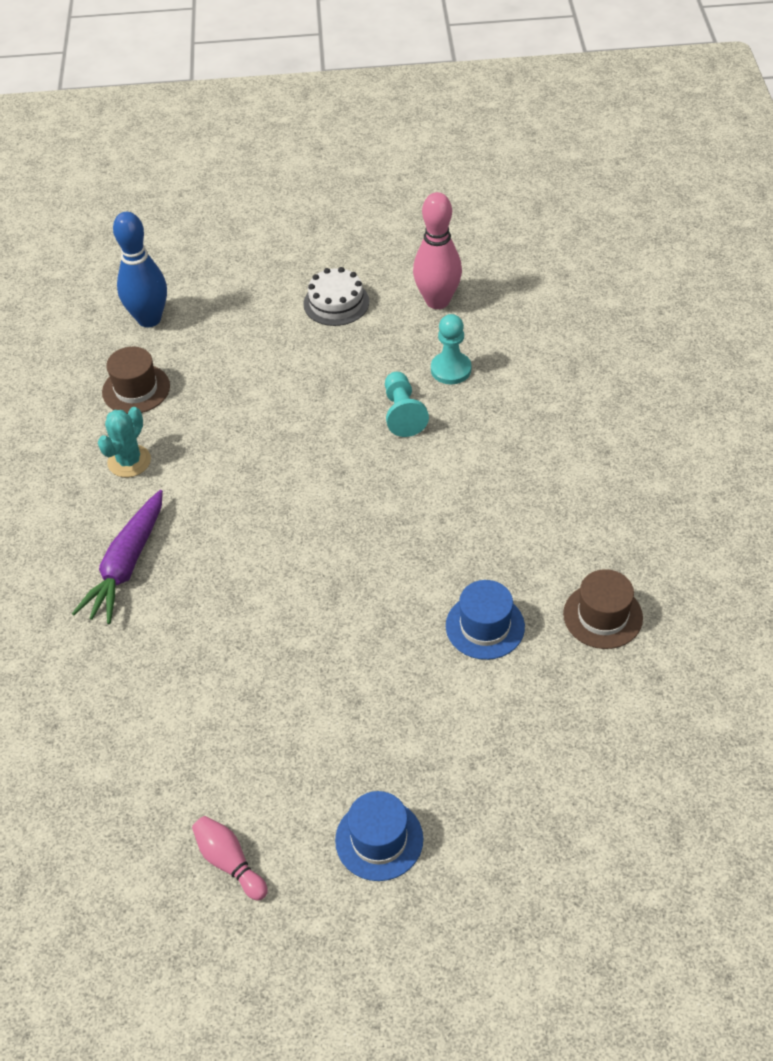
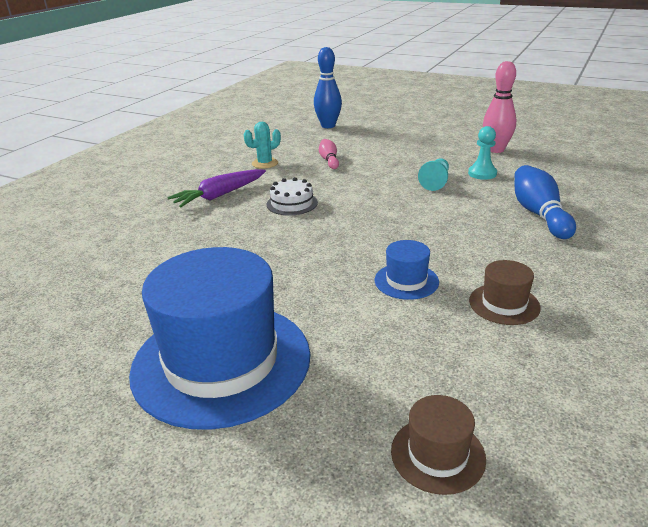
camera: 30 degrees right, 20 degrees down
(136, 389) = (296, 143): brown hat -> brown hat (437, 454)
(229, 862) = (118, 333): pink bowling pin -> pink bowling pin (329, 160)
(336, 303) = (433, 139): white cake -> white cake (292, 203)
(379, 839) = (221, 361): blue hat -> blue hat, size x2.33
(562, 436) = (539, 214): none -> blue bowling pin

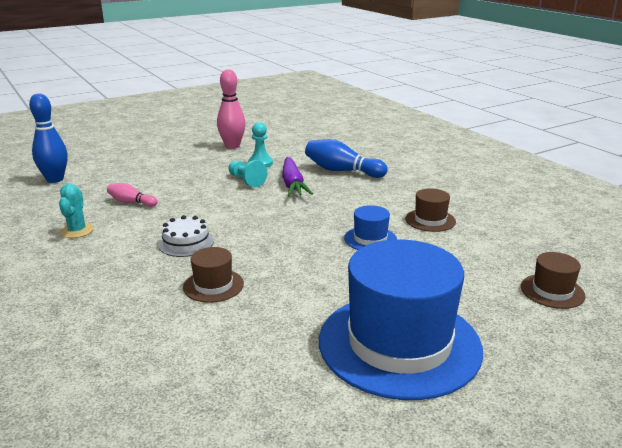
camera: 60 degrees left, 5 degrees down
(219, 195) = (105, 272): purple carrot -> purple carrot (293, 184)
(239, 239) = (213, 285): none -> brown hat

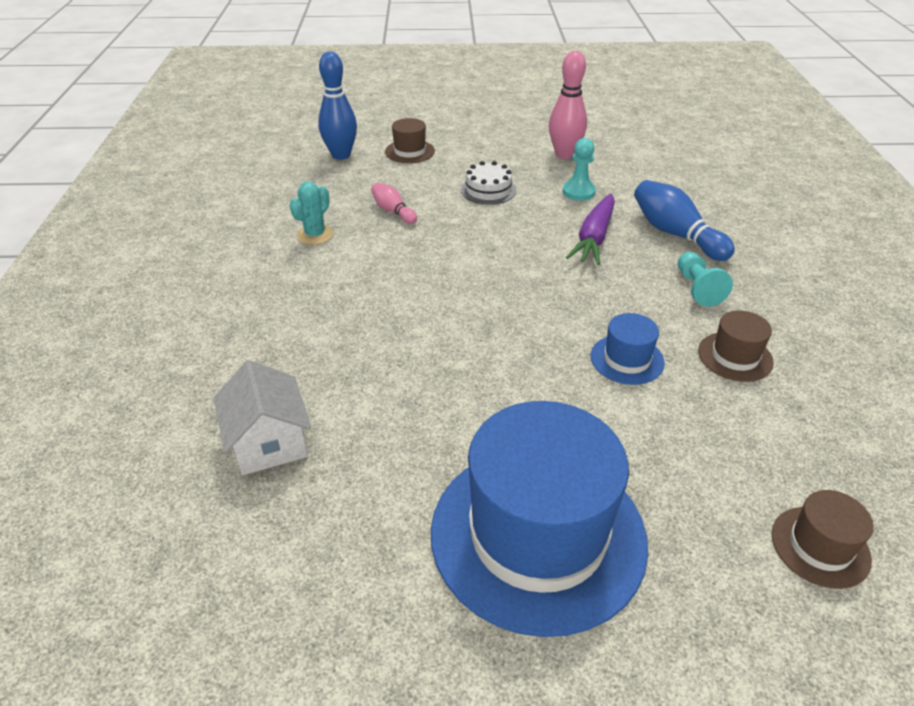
camera: 30 degrees right, 15 degrees up
(156, 364) = (269, 442): none -> white house
(186, 243) = (409, 289): white cake -> white cake (488, 190)
(213, 285) = (394, 361): brown hat -> brown hat (410, 151)
(246, 181) = (541, 215): turquoise pawn -> turquoise pawn (697, 288)

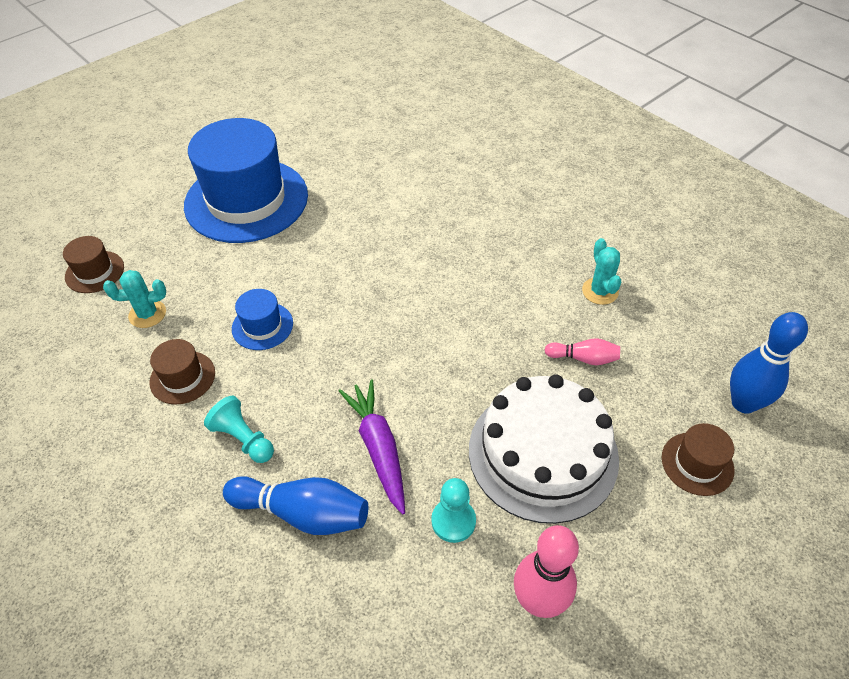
camera: 140 degrees right, 10 degrees up
(269, 442) = (418, 163): white house -> none
(488, 190) = (543, 453): white cake -> white cake, size x2.09
(755, 441) = (147, 314): none -> turquoise cactus

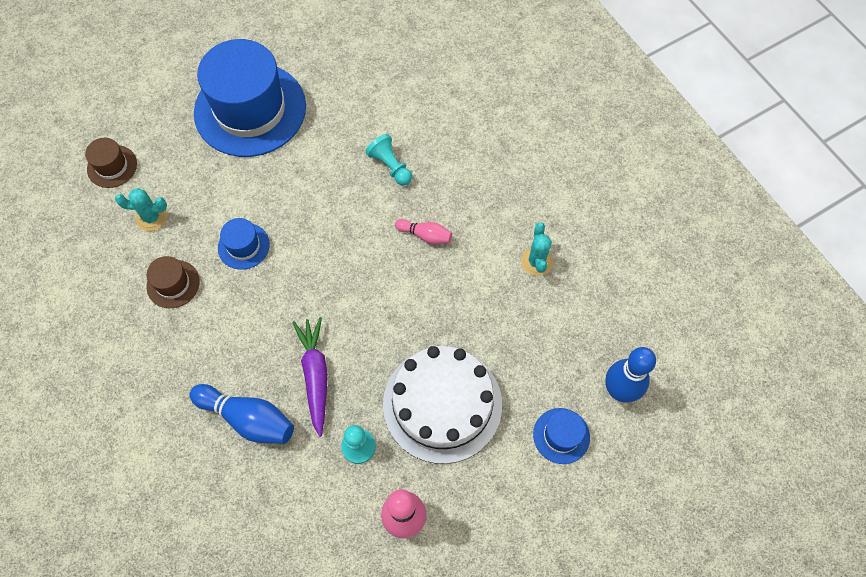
camera: 10 degrees right, 15 degrees up
(243, 439) = (213, 348): turquoise pawn -> turquoise pawn (390, 166)
(583, 358) = (501, 325): pink bowling pin -> pink bowling pin (425, 235)
(697, 463) = (561, 435): brown hat -> blue hat

